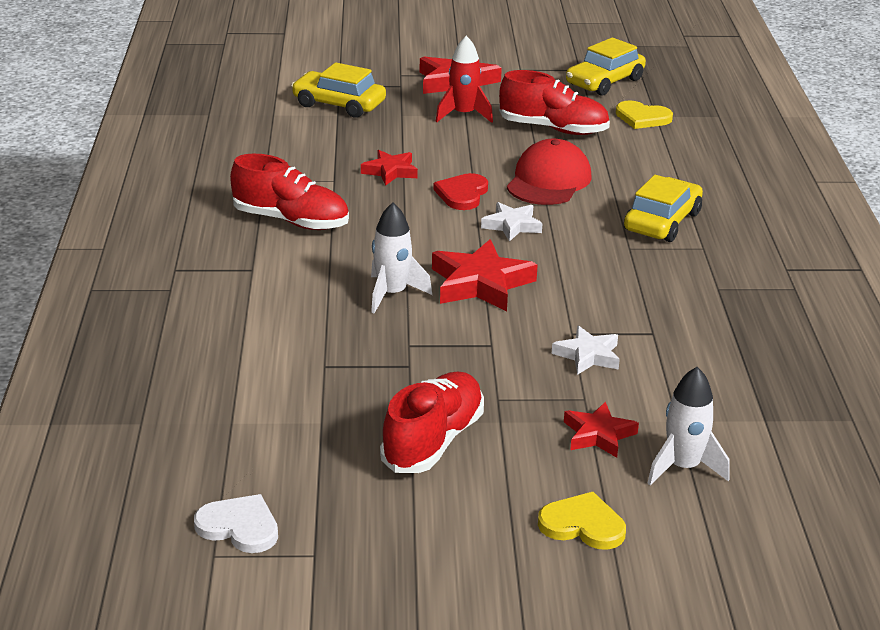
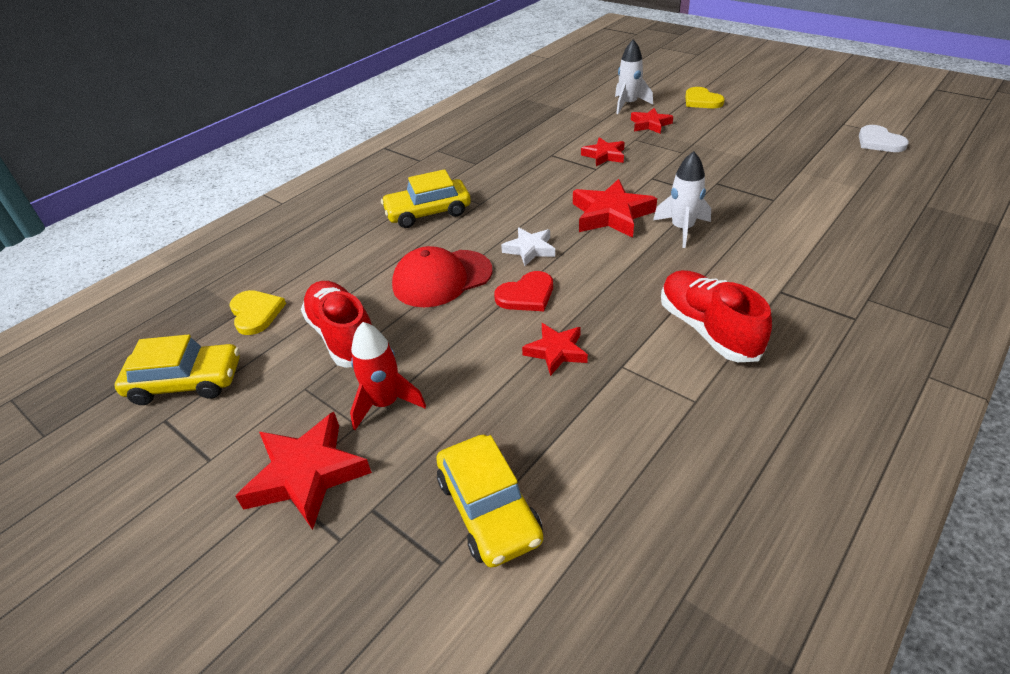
camera: 135 degrees left, 10 degrees up
(433, 441) = (740, 145): red shoe -> none
(588, 355) = (604, 155): white star -> red star

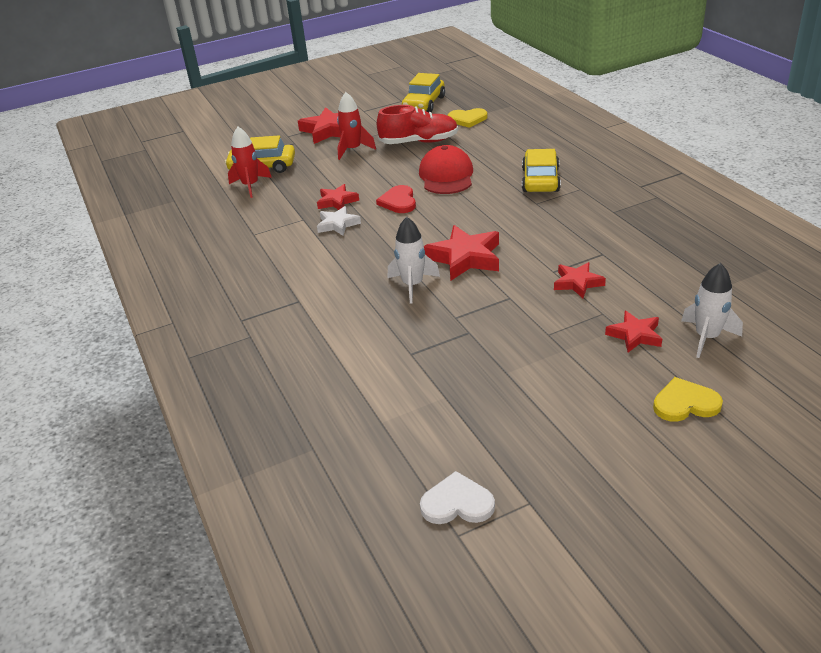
camera: 115 degrees right, 5 degrees down
(530, 249) = (450, 212): white star -> white star (338, 224)
(565, 488) = (250, 186): none -> red rocket
(707, 329) = (297, 257): red shoe -> none

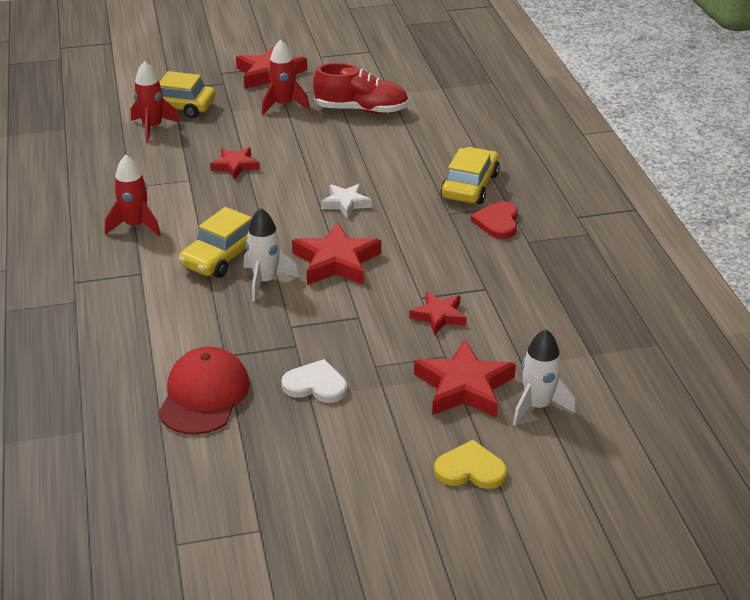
camera: 10 degrees right, 0 degrees up
(274, 263) = (135, 226): none -> red rocket
(338, 224) = (222, 194): white star -> white star (346, 203)
(398, 201) = (301, 180): red heart -> red heart (497, 222)
(424, 104) = (393, 61): yellow car -> yellow car (223, 256)
(446, 176) = (369, 159): red cap -> red cap (204, 395)
(457, 503) = (191, 514): white heart -> white heart (315, 385)
(467, 119) = (431, 91): yellow heart -> none
(635, 335) = (464, 387): red star -> red star, size x1.65

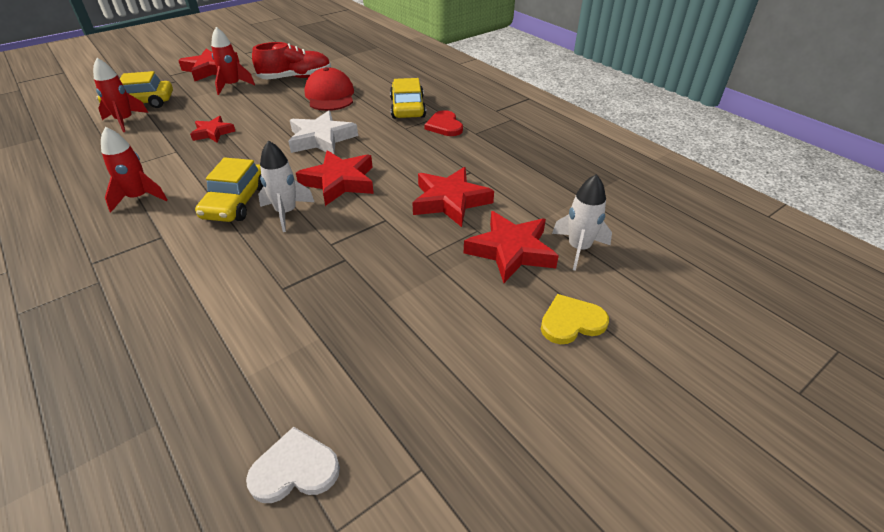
camera: 25 degrees left, 5 degrees up
(204, 395) = (280, 335): red cap -> red cap (330, 95)
(315, 385) = (385, 289): white heart -> white heart (295, 469)
(346, 203) = (321, 139): white star -> white star, size x1.65
(439, 316) = (450, 201): red star -> red star, size x1.65

